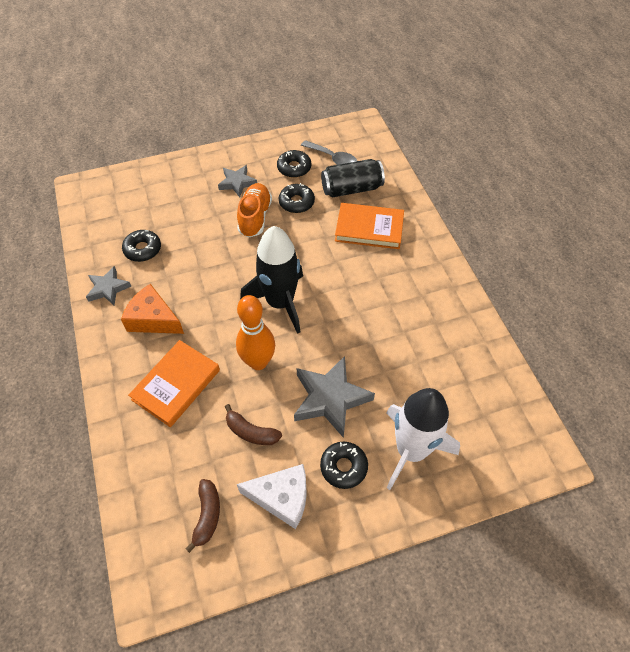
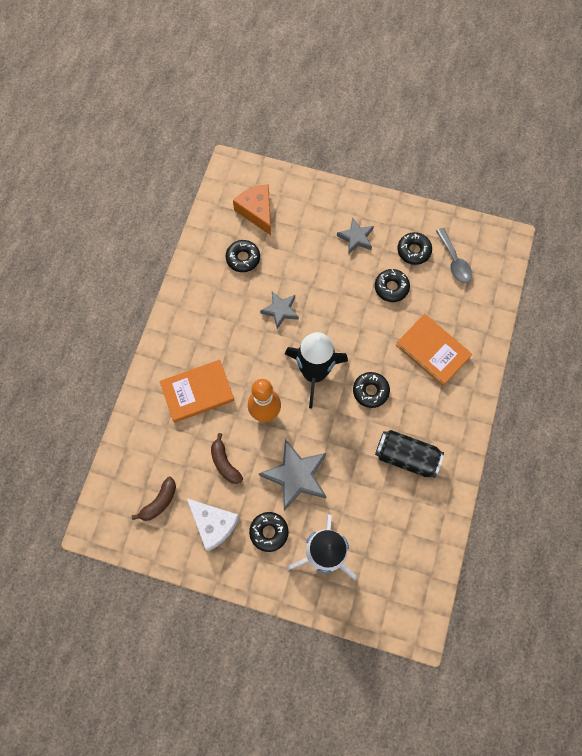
camera: 35 degrees right, 15 degrees up
(108, 288) = (198, 279): grey star -> grey star (280, 310)
(153, 319) = (214, 327): orange cheese -> orange cheese (257, 212)
(255, 217) = (347, 281): orange shoe -> none
(342, 288) = (370, 391): none -> black donut
(351, 189) = (447, 302): black can -> black can (406, 456)

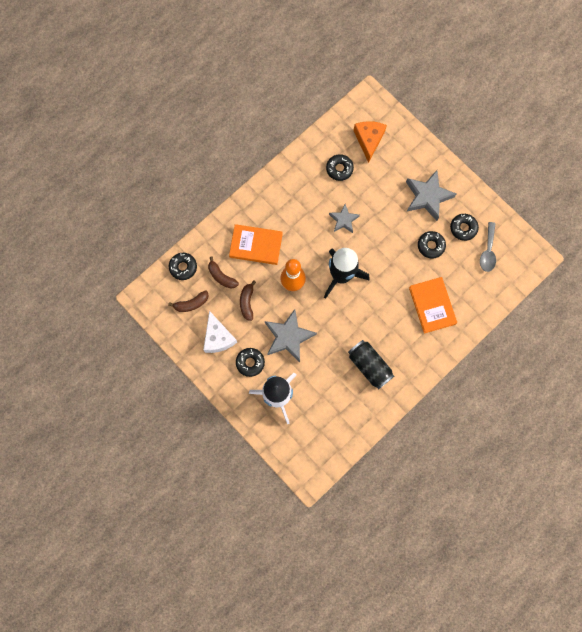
camera: 30 degrees right, 5 degrees up
(177, 450) = (221, 276): none -> brown banana
(356, 238) = (427, 197): grey star -> grey star, size x1.68
(370, 391) = (372, 309): black donut -> black donut (183, 267)

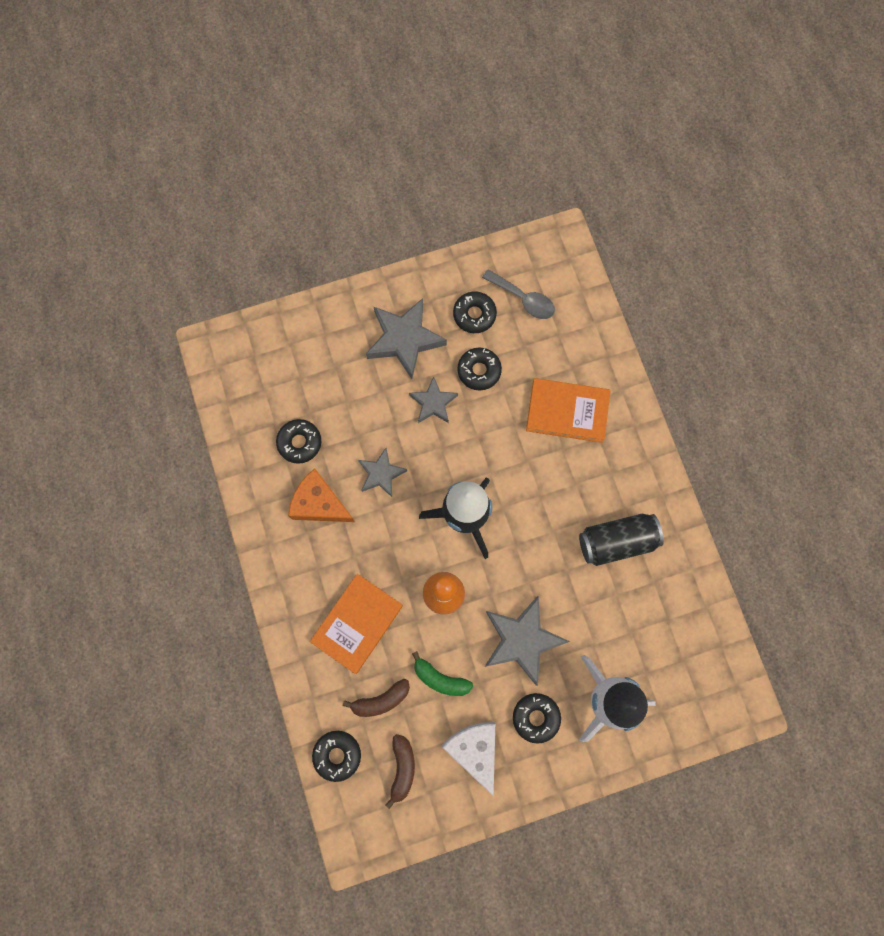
camera: 65 degrees left, 0 degrees up
(218, 337) = (474, 750): white cheese -> white cheese turned 120 degrees counterclockwise
(247, 302) = (440, 678): brown banana -> green banana
(369, 140) = (277, 379): orange cheese -> orange cheese (319, 503)
(398, 229) = (433, 403): none -> grey star

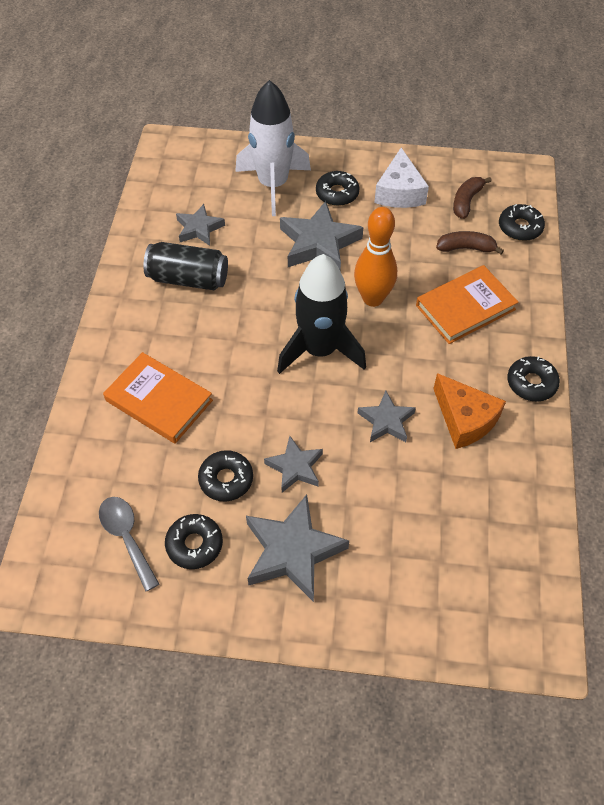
camera: 155 degrees left, 20 degrees down
(299, 443) = (465, 488): black donut -> black donut (531, 383)
(440, 678) = (405, 244): green banana -> none
(642, 606) = (199, 228): none -> grey star

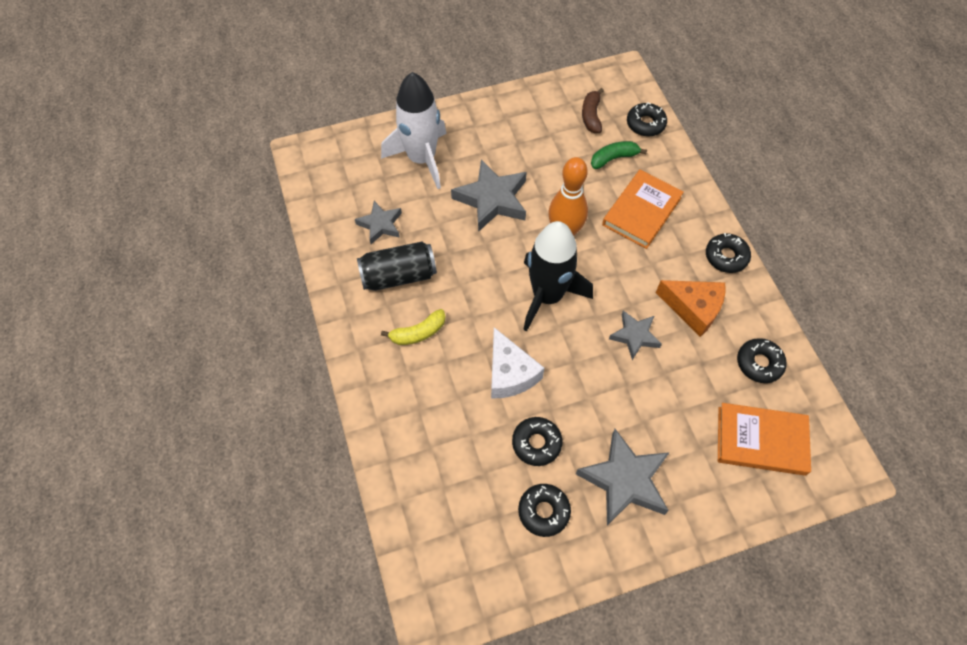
camera: 25 degrees left, 5 degrees up
(127, 537) = (484, 532): grey spoon -> none
(159, 400) = (439, 398): orange book -> orange book (761, 441)
(175, 335) = (418, 333): none -> yellow banana
(295, 467) = (586, 407): grey star -> none
(337, 193) = (481, 147): black donut -> black donut (759, 363)
(399, 192) = (532, 127): white cheese -> white cheese (510, 373)
(466, 248) = (613, 158): brown banana -> green banana

